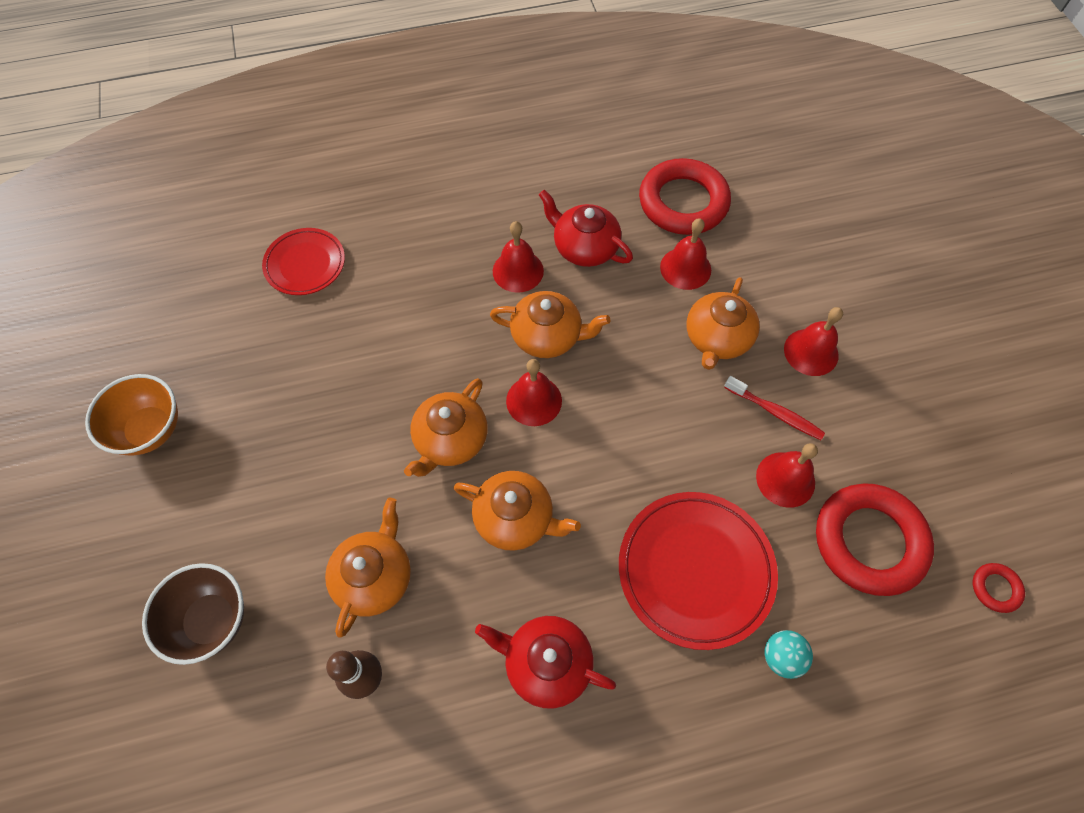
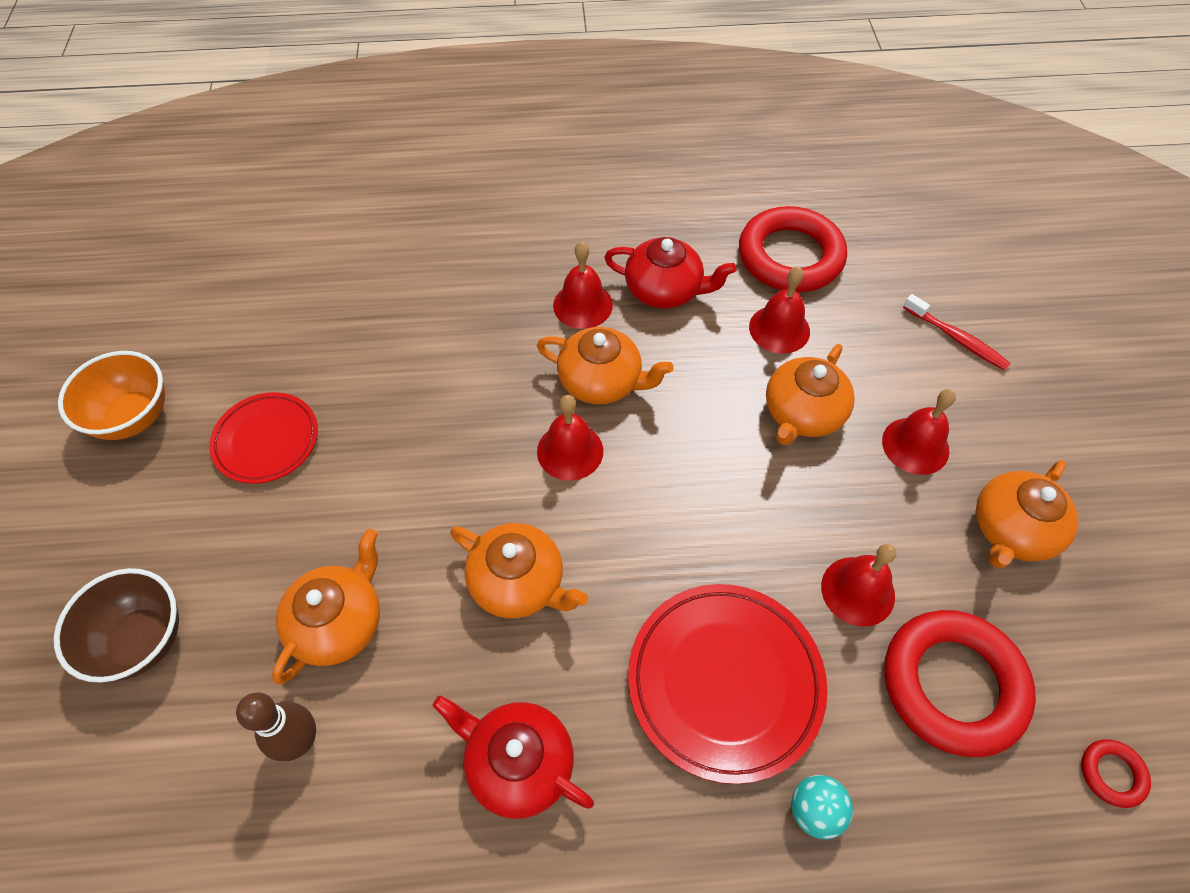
camera: 10 degrees right, 5 degrees down
(305, 264) = (347, 266): red plate -> red plate (266, 440)
(450, 440) = (463, 480): orange teapot -> orange teapot (1011, 530)
(584, 247) = (665, 290): red teapot -> red teapot turned 150 degrees clockwise
(775, 412) = (859, 509): red toothbrush -> red toothbrush (956, 339)

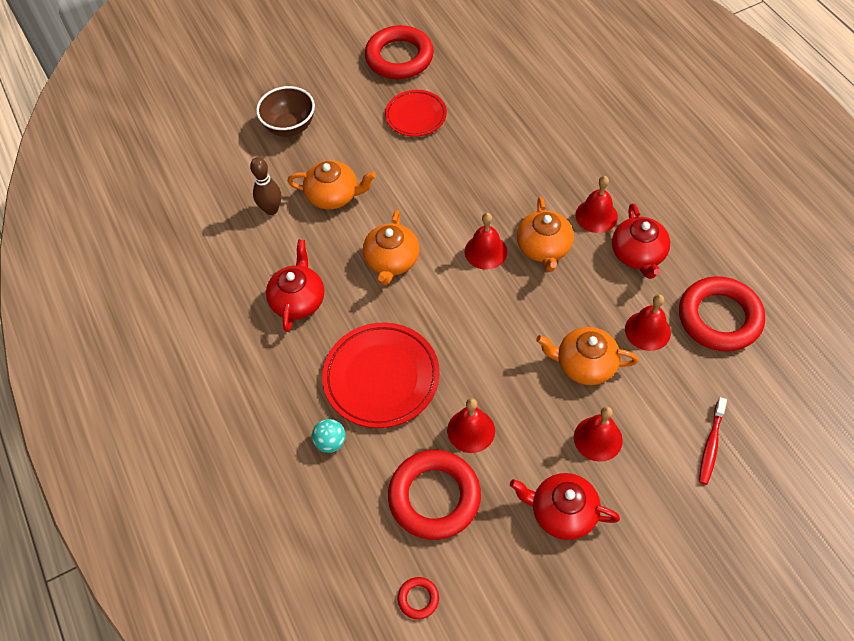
camera: 70 degrees right, 0 degrees up
(133, 417) = (399, 57): orange bowl -> red ring
(1011, 530) = (562, 512): orange teapot -> red teapot

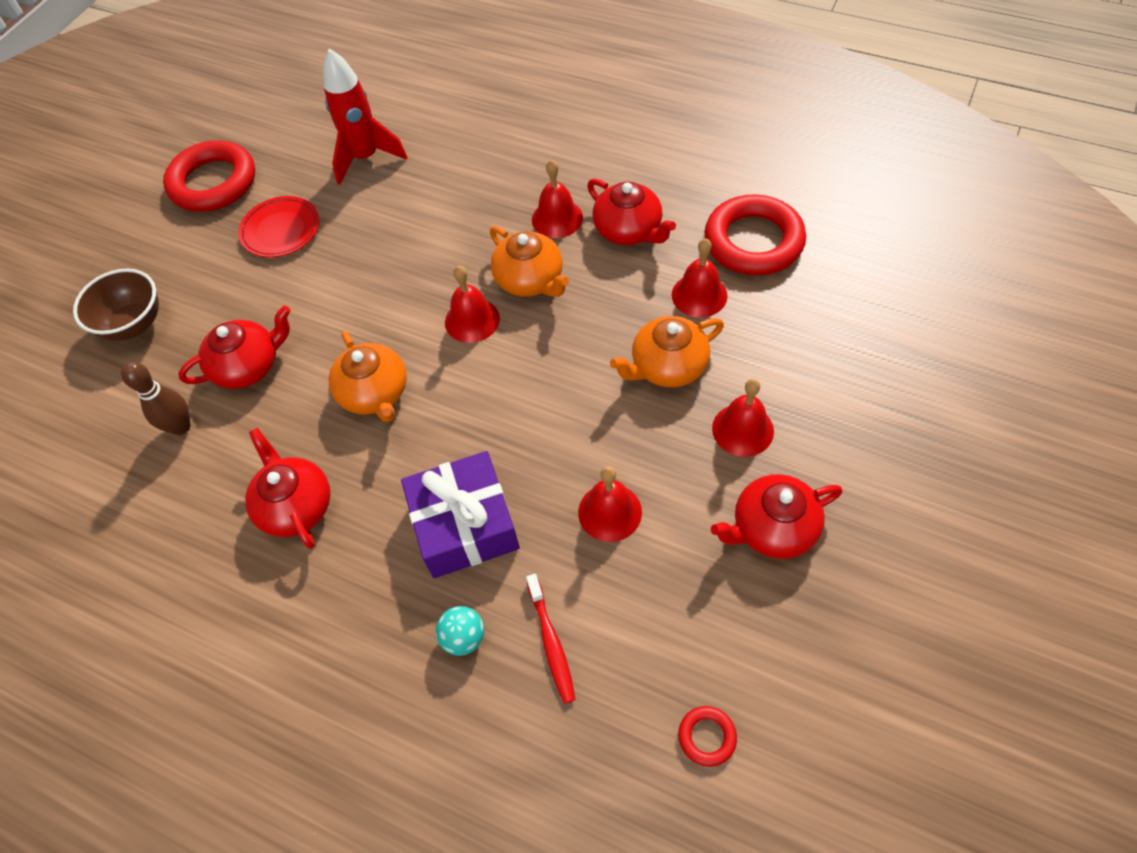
camera: 35 degrees left, 0 degrees up
(333, 195) = (248, 366): orange teapot -> red teapot
(381, 377) = (465, 524): red plate -> purple gift
(434, 497) = (630, 611): red ring -> none
(505, 96) = (366, 158): none -> red rocket
(711, 445) = (849, 362): red toothbrush -> red toothbrush (551, 643)

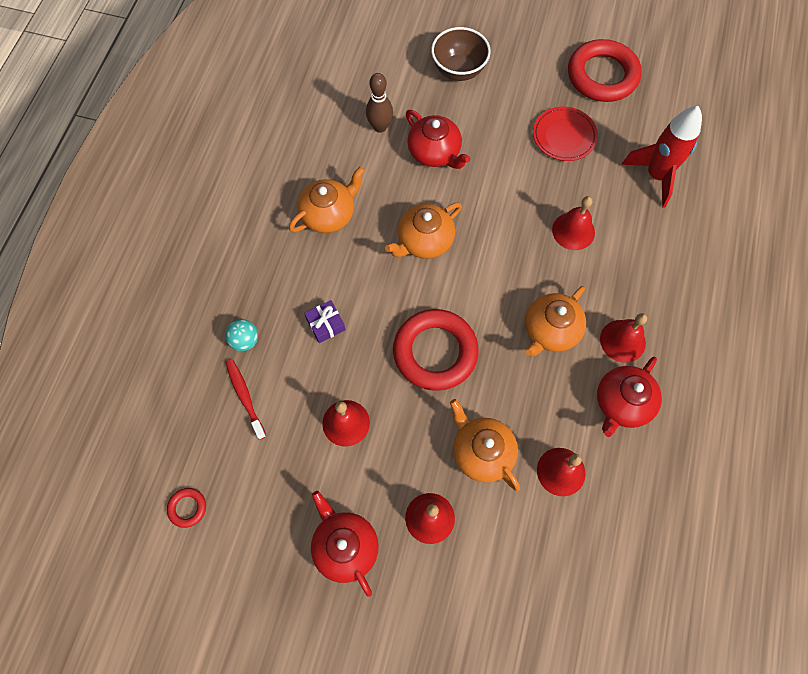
camera: 75 degrees right, 10 degrees up
(296, 505) = (329, 214): red teapot -> orange teapot
(465, 524) = (326, 324): purple gift -> purple gift, size x0.47
(472, 320) = (502, 294): red bell -> red bell (573, 231)
(551, 643) = (245, 397): red toothbrush -> red toothbrush turned 90 degrees clockwise
(753, 241) = (632, 516): red ring -> red ring (435, 352)

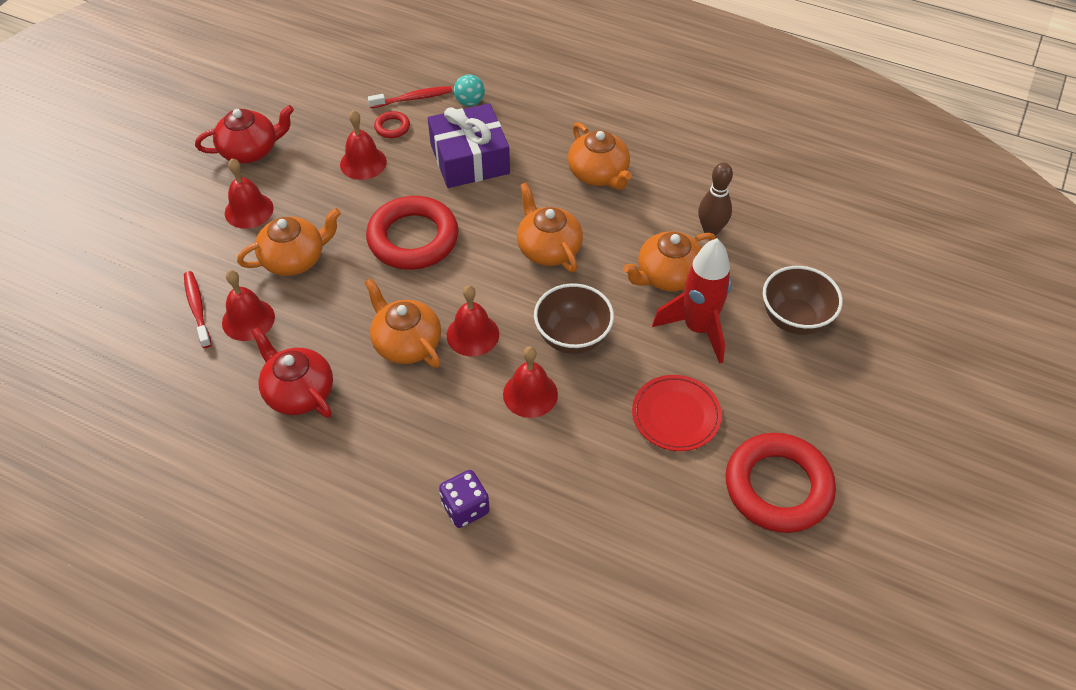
camera: 100 degrees right, 15 degrees down
(187, 508) = (327, 59): red ring -> red ring (392, 127)
(326, 324) = (469, 159): purple gift -> purple gift, size x2.13
(435, 152) = (667, 275): red teapot -> orange teapot
(512, 210) = (572, 337): none -> brown bowl
(560, 524) = (197, 308): none -> red toothbrush
(622, 341) = (371, 411): red bell -> red bell (472, 334)
(656, 176) = (595, 511): red rocket -> red rocket (697, 328)
(681, 256) = (465, 508): none -> purple dice

